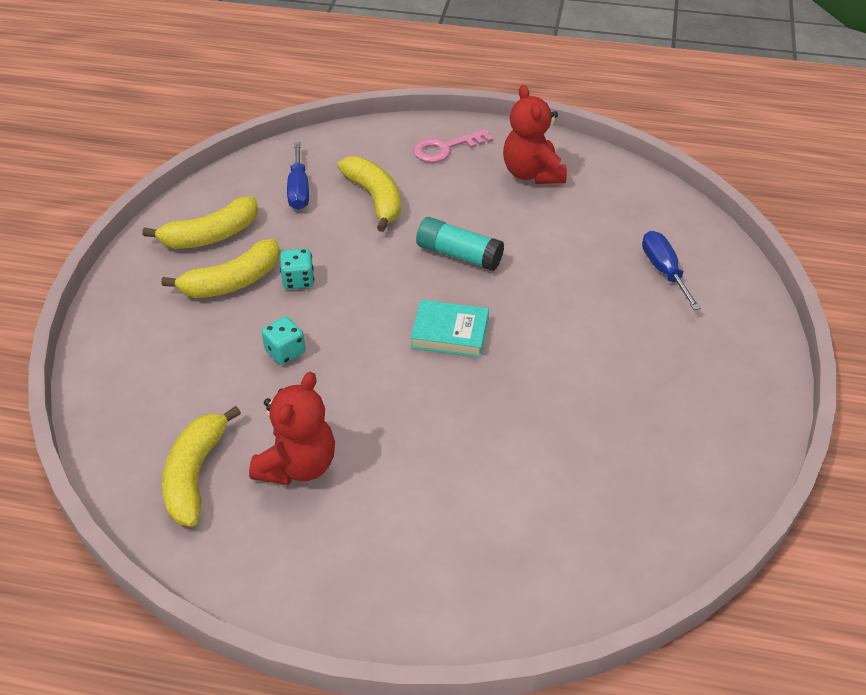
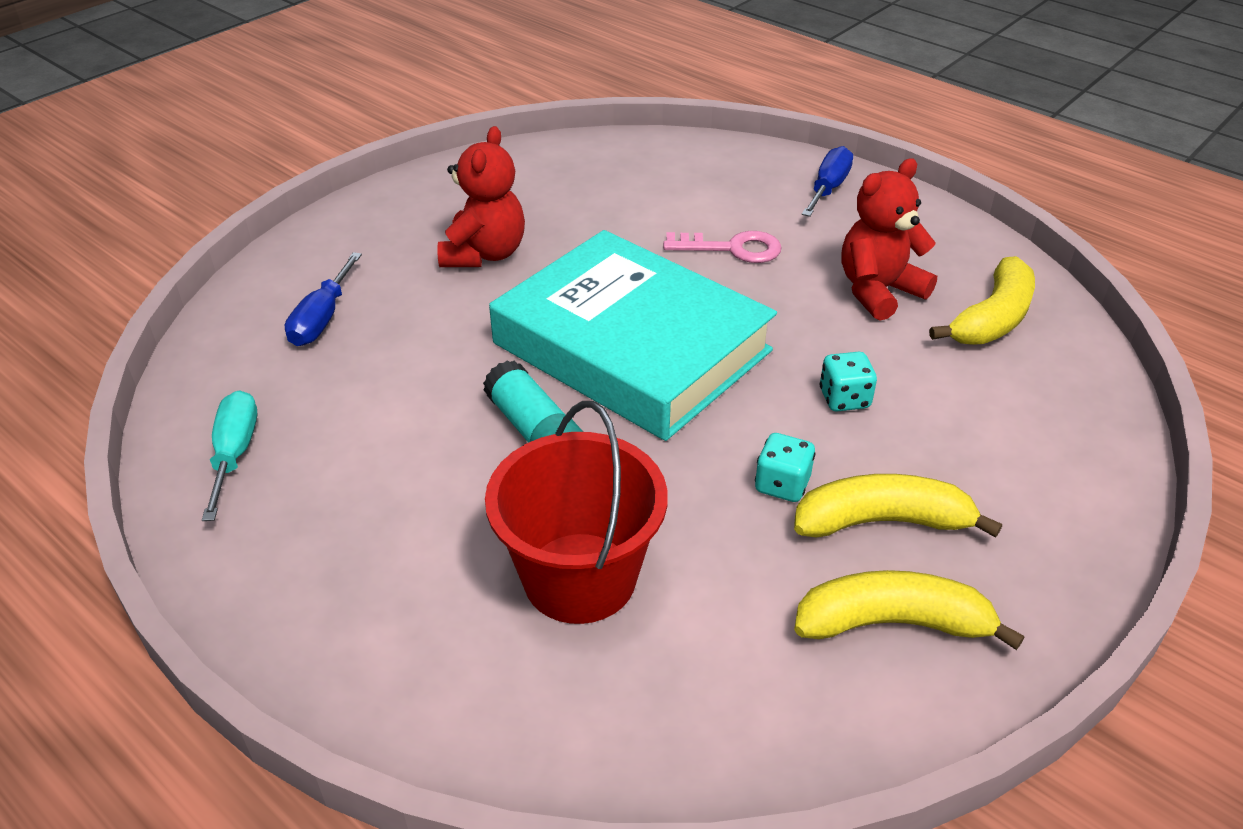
camera: 150 degrees left, 5 degrees down
(299, 190) = (696, 656): blue screwdriver -> blue screwdriver (828, 188)
(375, 198) = (579, 577): yellow banana -> red bucket
(446, 148) = (376, 632): pink key -> pink key (732, 249)
(450, 333) = (631, 347): turquoise book -> turquoise book, size x2.42
(532, 173) = (302, 515): red teddy bear -> red teddy bear (484, 254)
(601, 184) = (235, 453): none -> turquoise screwdriver

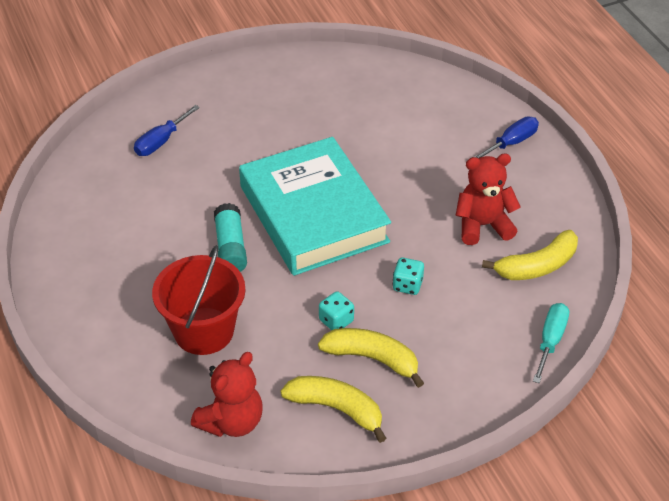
camera: 25 degrees right, 5 degrees up
(235, 453) = (80, 208): turquoise screwdriver -> turquoise screwdriver (550, 340)
(484, 254) = (271, 126): red teddy bear -> red teddy bear (232, 421)
(732, 249) = (417, 168): pink key -> none

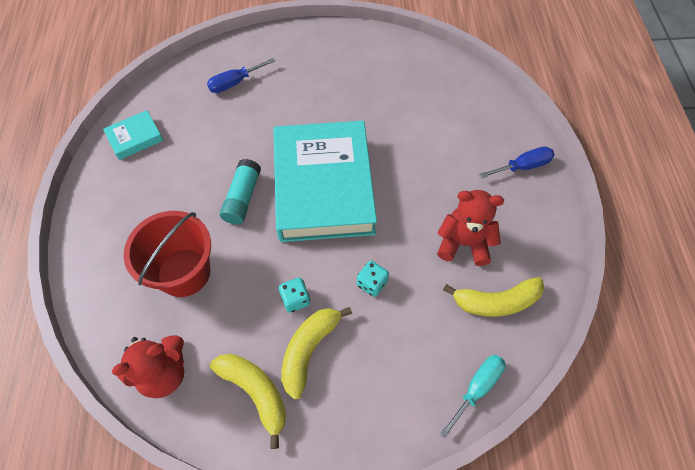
camera: 20 degrees right, 15 degrees up
(74, 223) = (135, 138): none -> turquoise book
(372, 359) = (309, 350): yellow banana -> yellow banana turned 105 degrees counterclockwise

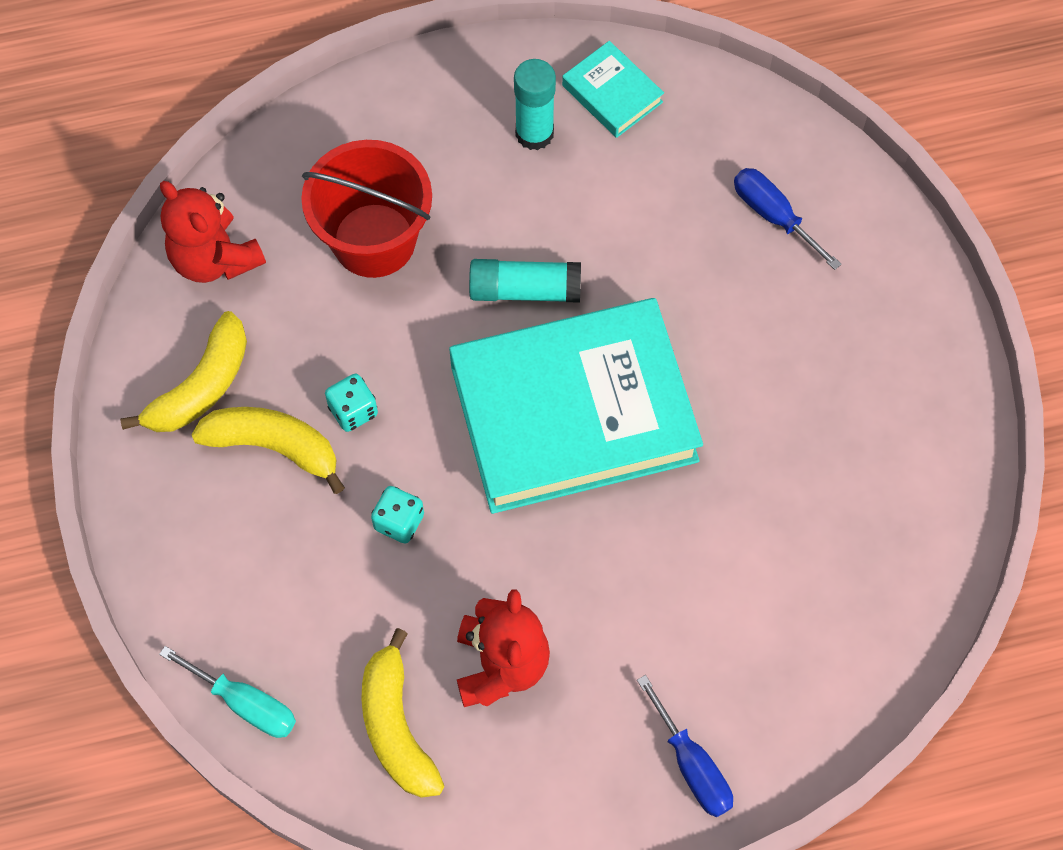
camera: 80 degrees right, 5 degrees up
(144, 178) = (534, 133): none -> turquoise glue stick

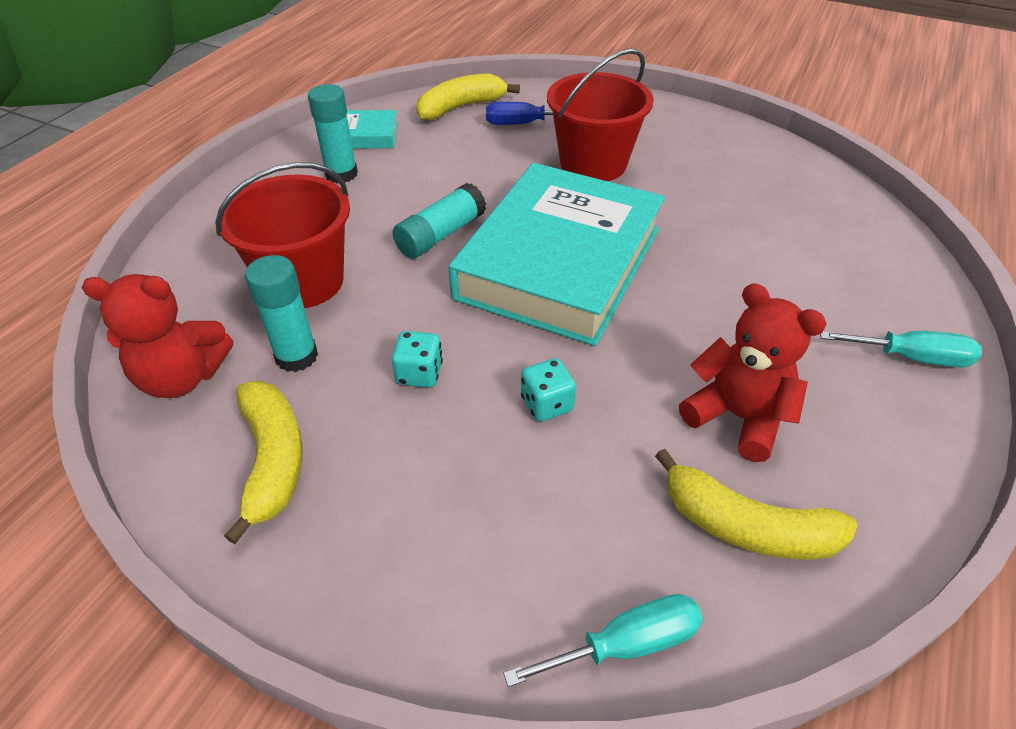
camera: 50 degrees left, 20 degrees down
(273, 447) = (388, 445): yellow banana -> yellow banana (461, 107)
(297, 312) = (296, 356): none -> turquoise glue stick
(692, 765) = (911, 357): blue screwdriver -> turquoise screwdriver
(759, 332) = (593, 164): none -> red bucket

